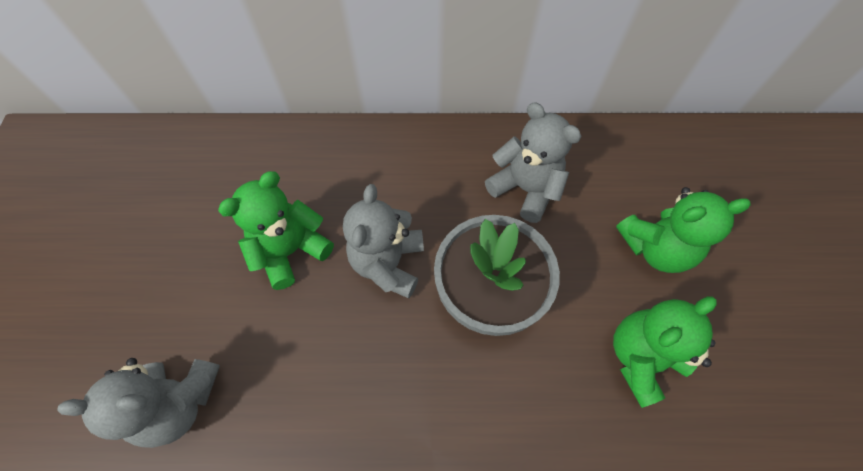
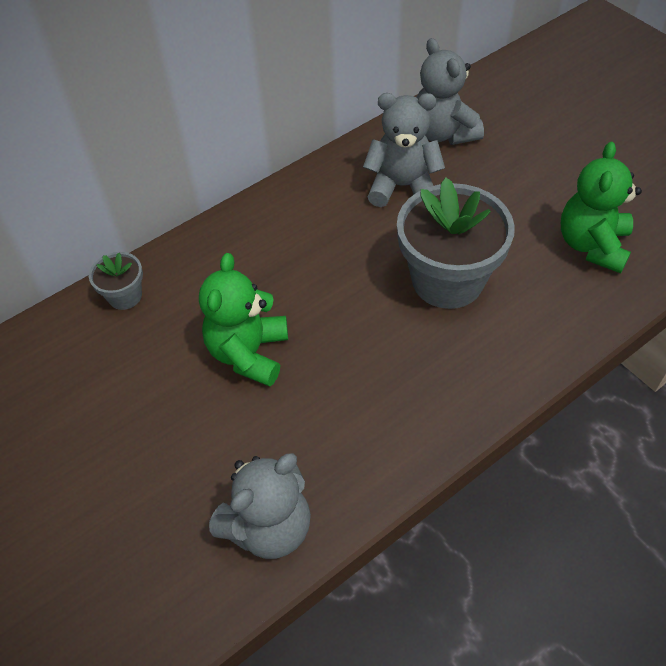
camera: 35 degrees left, 10 degrees down
(256, 145) = (125, 296): none -> grey flower pot
(388, 263) = (344, 307): grey teddy bear -> grey teddy bear (443, 133)
(655, 248) = (536, 168): green teddy bear -> none

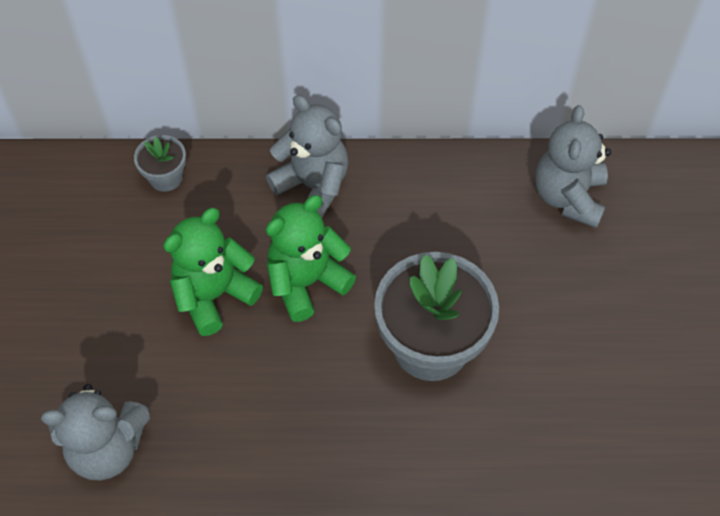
camera: 35 degrees right, 5 degrees up
(402, 186) = (477, 227): grey teddy bear -> grey teddy bear (313, 186)
(592, 245) = (595, 405): green teddy bear -> green teddy bear (306, 282)

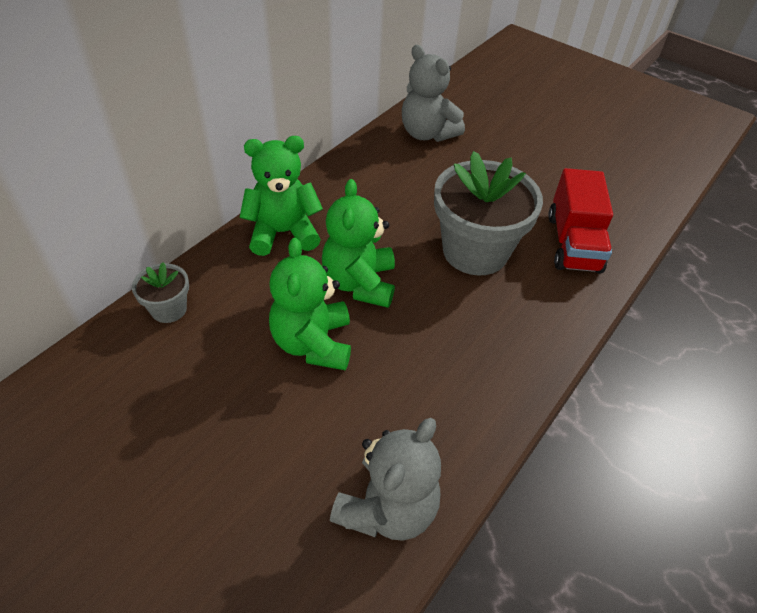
camera: 55 degrees left, 10 degrees down
(313, 186) = (283, 233): grey teddy bear -> green teddy bear
(526, 424) = (573, 243): none -> red truck

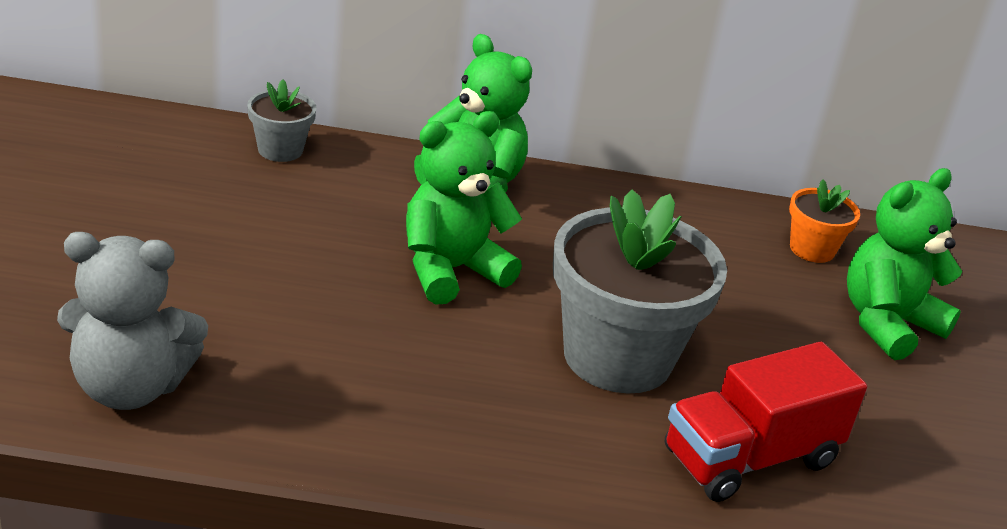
camera: 55 degrees right, 15 degrees down
(313, 343) = (321, 262): green teddy bear -> green teddy bear (887, 323)
(427, 133) = (812, 249): grey teddy bear -> orange flower pot

